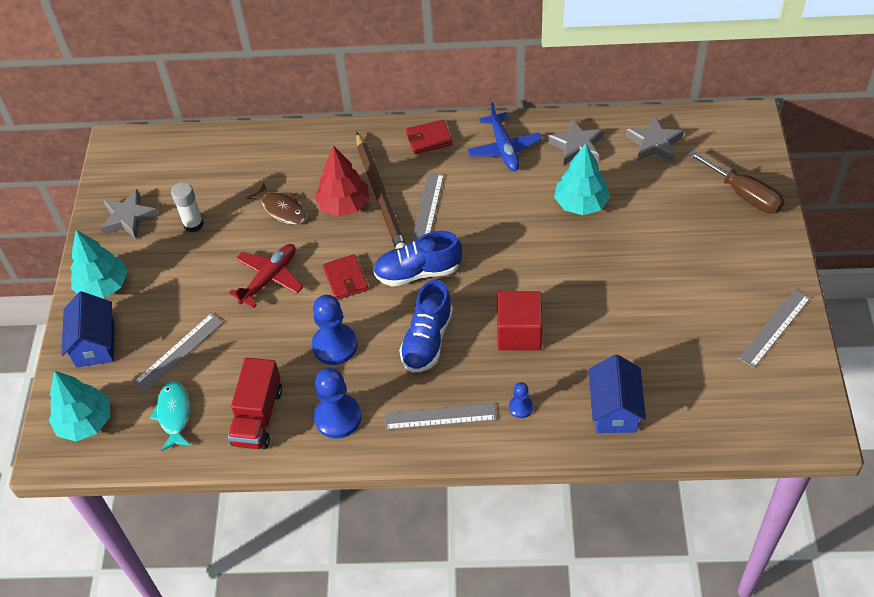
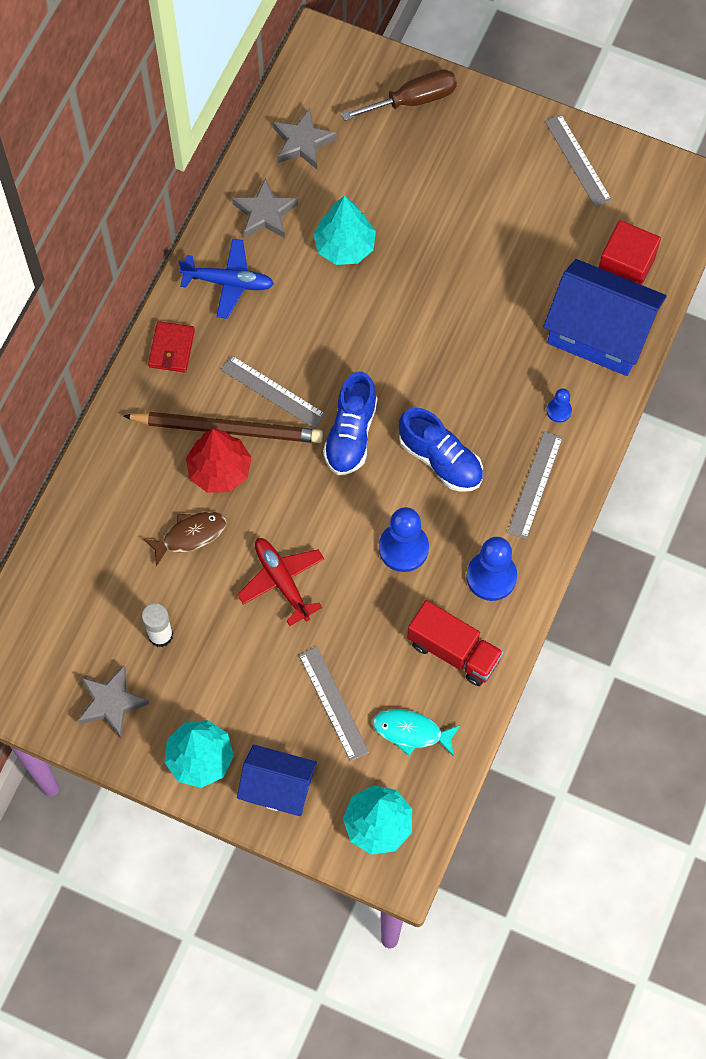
camera: 70 degrees left, 15 degrees up
(346, 279) = (323, 506): red wallet -> none
(519, 333) = (474, 374): red cube -> red cube (625, 268)
(614, 409) = (599, 333): blue house -> blue house, size x1.60

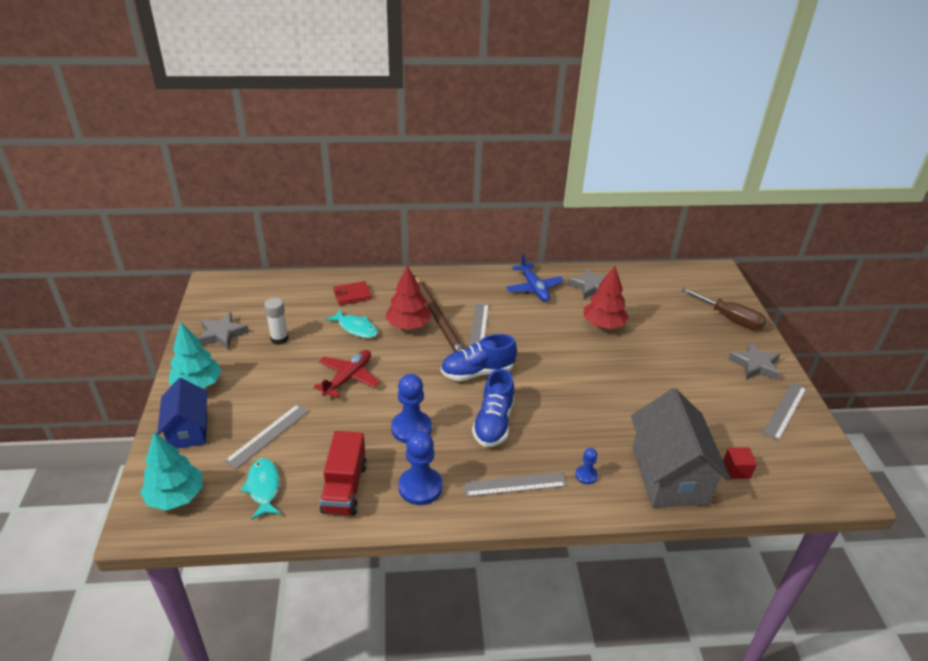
camera: 60 degrees right, 30 degrees down
(172, 348) = (473, 282): red wallet -> red wallet (352, 295)
(190, 535) = (356, 328): brown fish -> turquoise fish
(303, 142) = (650, 285): grey star -> grey star (755, 365)
(344, 246) = (603, 324): turquoise tree -> red tree
(599, 333) = (669, 475): blue house -> grey house
(625, 268) = (736, 470): red cube -> red cube, size x0.56

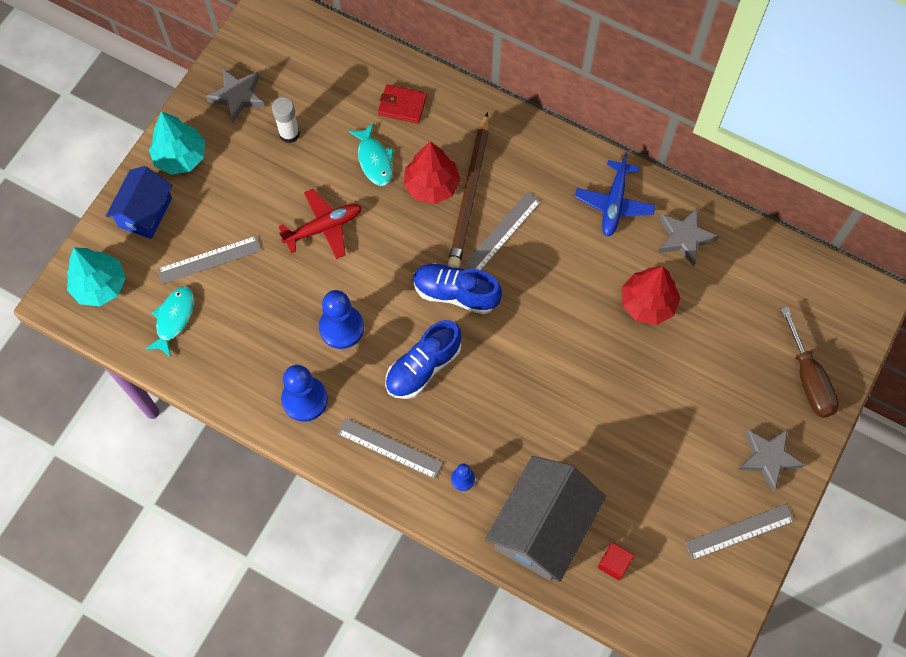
camera: 35 degrees right, 30 degrees up
(344, 488) = (240, 360): red truck -> none

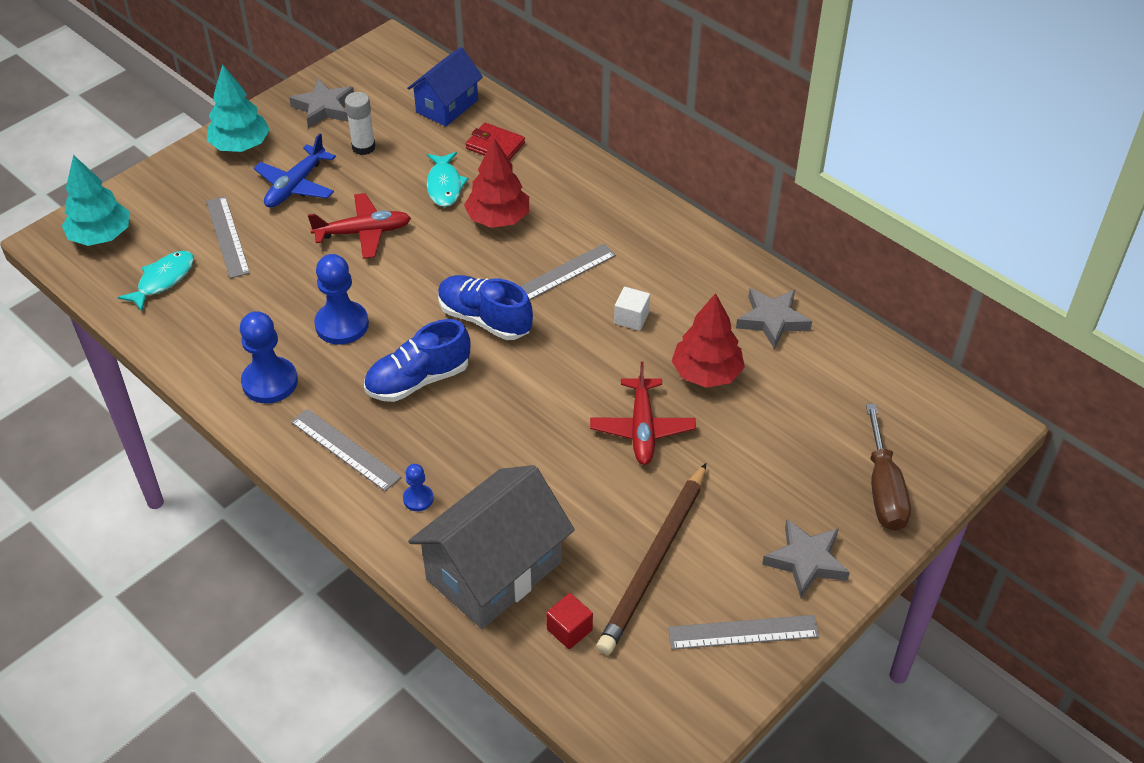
camera: 15 degrees right, 20 degrees down
(145, 212) = (180, 184): blue house -> blue house (447, 106)
(209, 260) = (227, 236): grey ruler -> grey ruler turned 75 degrees clockwise
(470, 194) = (537, 234): brown pencil -> brown pencil (654, 562)
(573, 263) = (631, 318): none -> white cube
(613, 369) = (642, 429): none -> red plane
(614, 203) = (700, 273): blue plane -> blue plane (295, 186)

